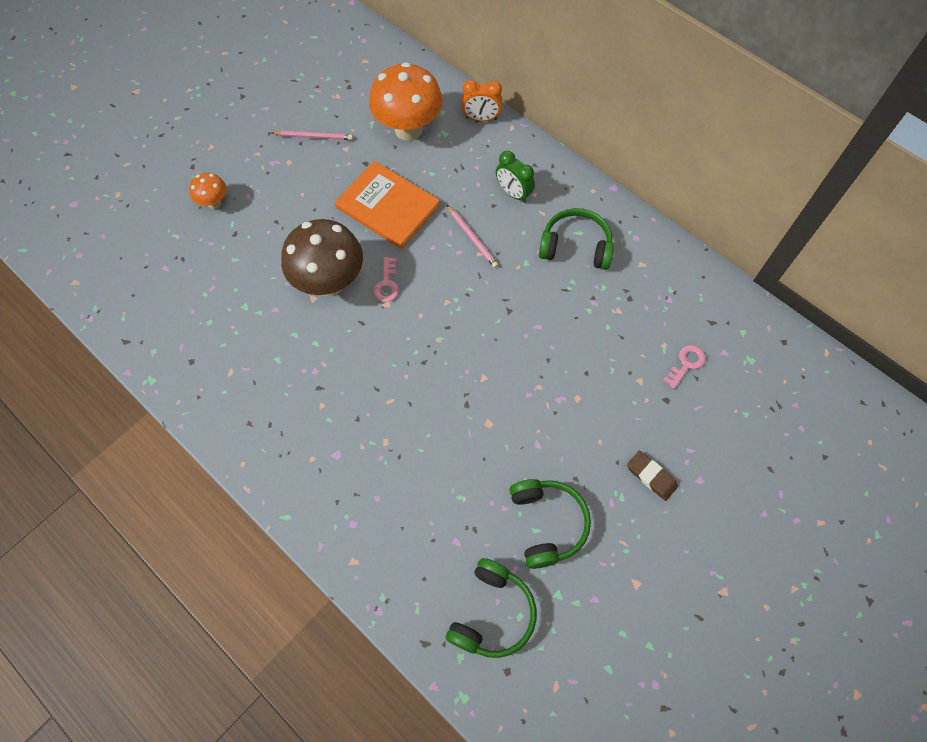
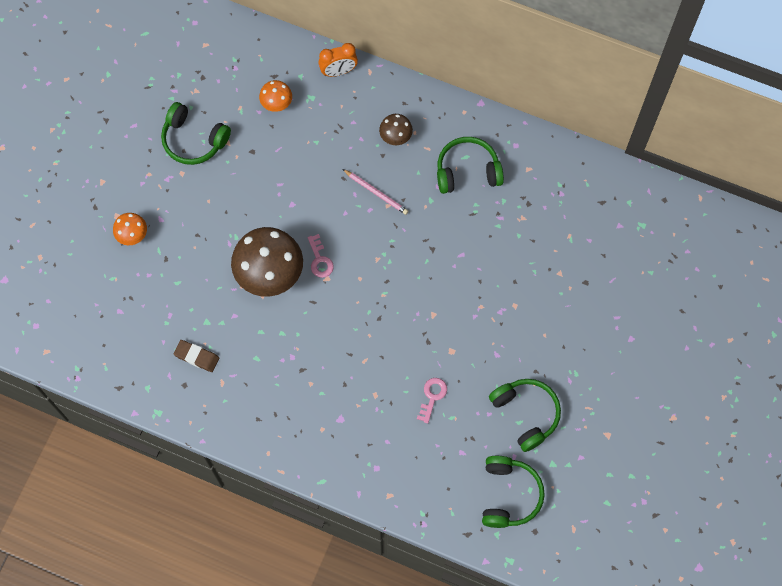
camera: 20 degrees left, 5 degrees up
(314, 137) = (193, 140): pink pencil -> green headphones
(388, 206) = (290, 187): orange book -> none
(408, 129) = (277, 104): orange mushroom -> orange mushroom, size x0.48
(513, 193) = (395, 138): green clock -> brown mushroom
(651, 476) = (593, 349): brown eraser -> brown eraser (196, 356)
(686, 364) = (592, 246): pink key -> pink key (432, 396)

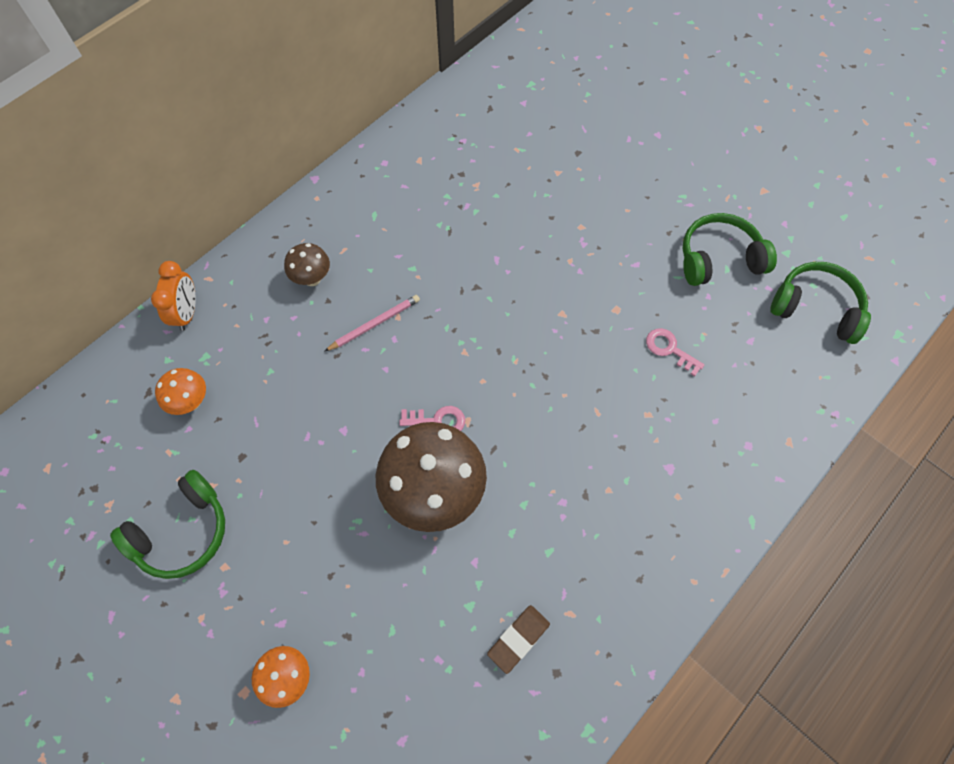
camera: 70 degrees left, 5 degrees down
(467, 171) = (393, 218): green headphones -> none

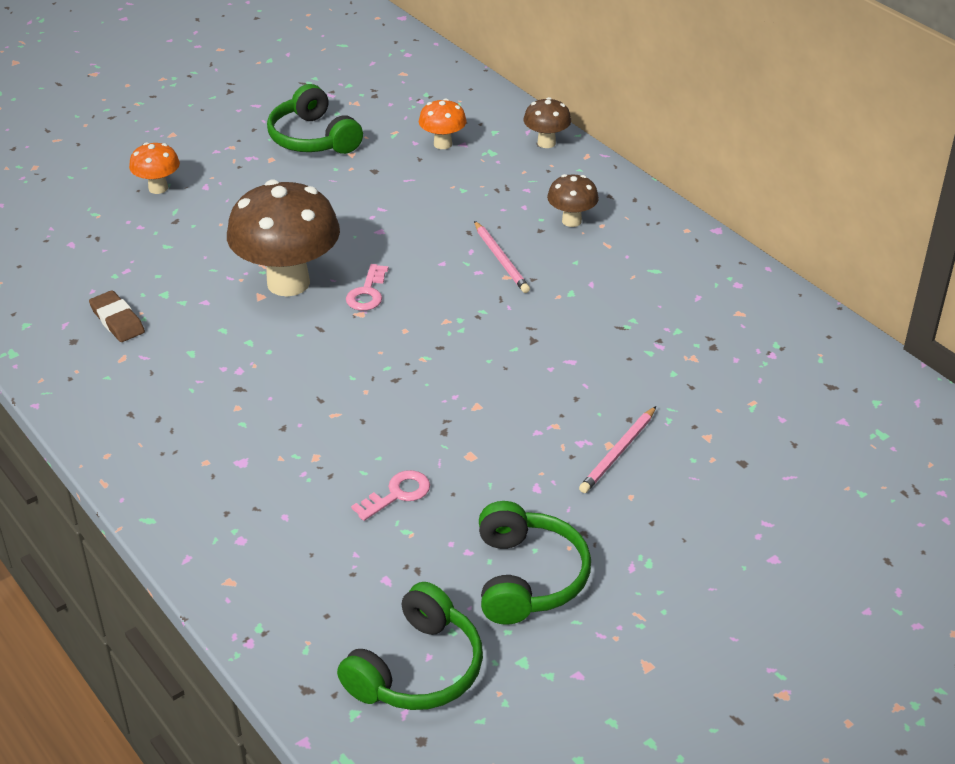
camera: 100 degrees right, 25 degrees down
(187, 313) = (546, 143): orange clock -> brown mushroom
(588, 220) = (618, 453): none -> pink pencil

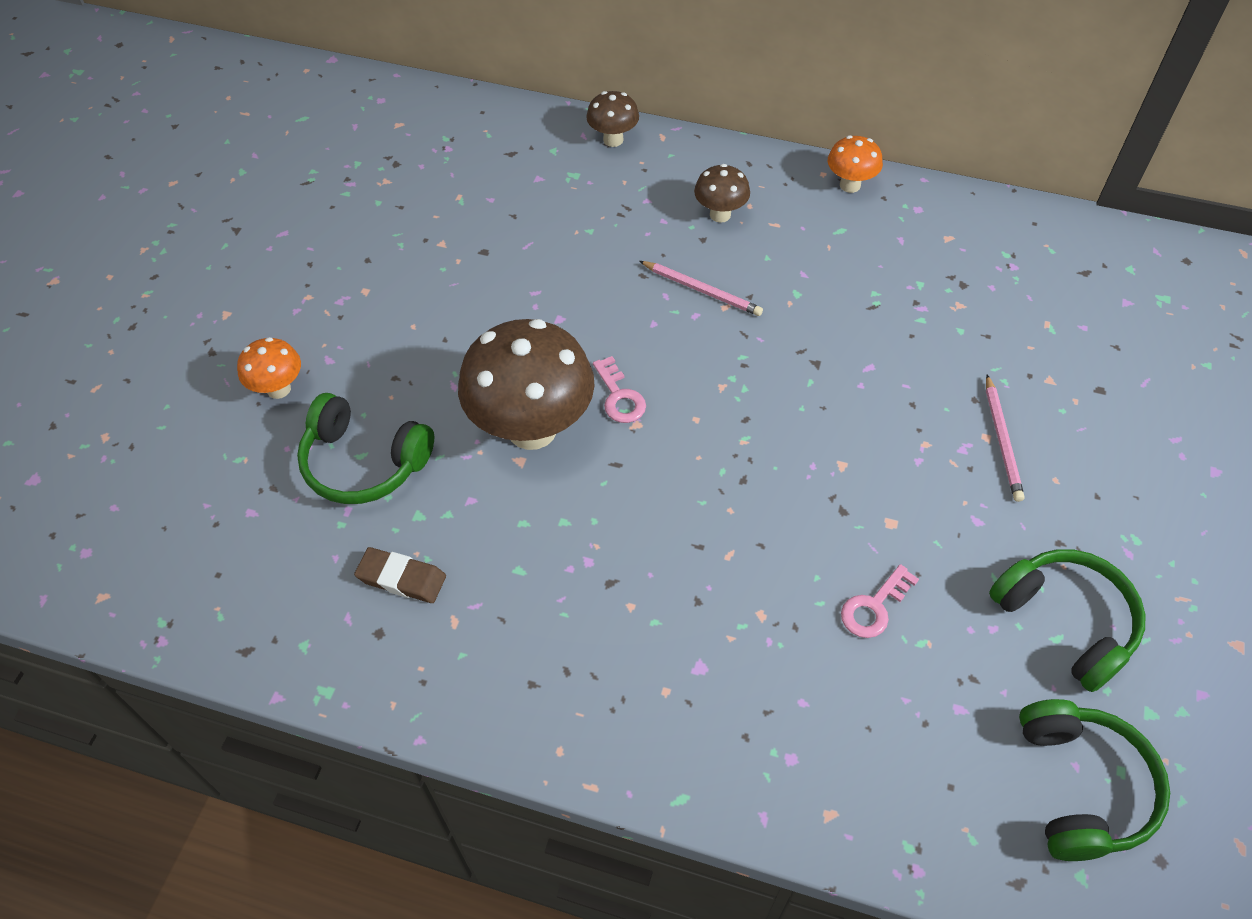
camera: 35 degrees left, 15 degrees up
(313, 138) = (384, 244): green headphones -> green headphones (364, 463)
(397, 494) = (874, 607): pink key -> pink key turned 150 degrees counterclockwise
(443, 144) = (519, 188): orange mushroom -> orange mushroom (850, 185)

